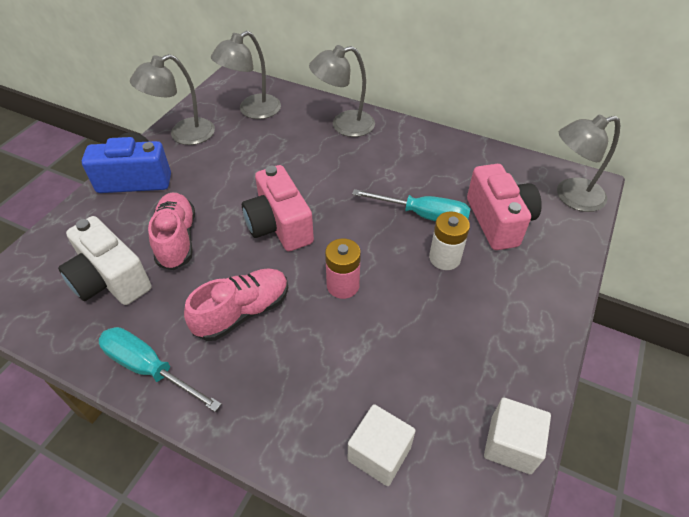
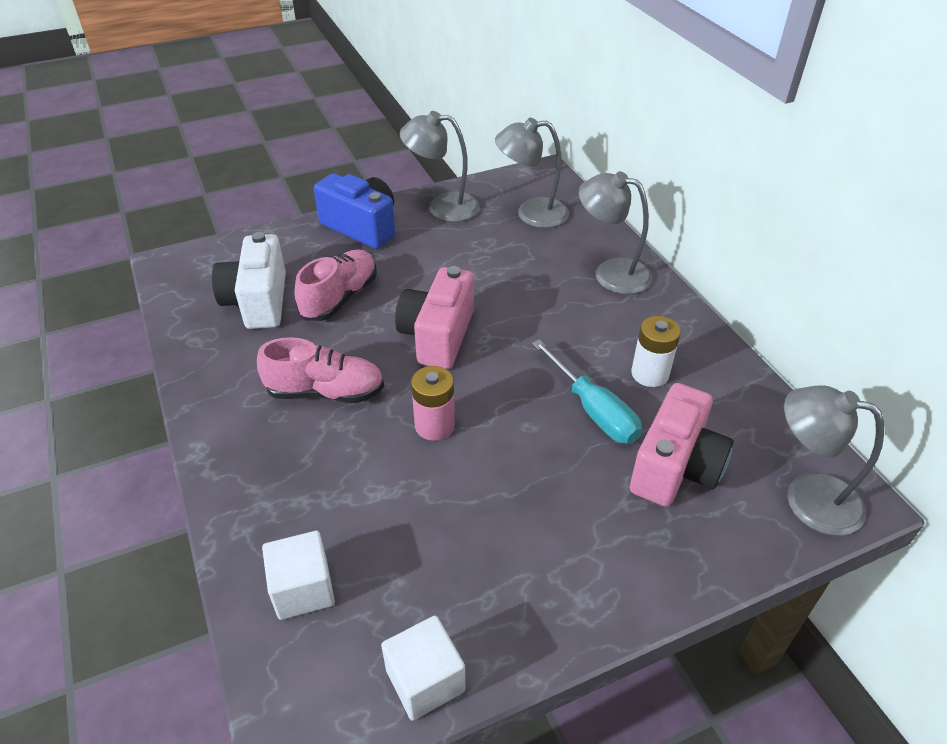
camera: 40 degrees right, 5 degrees down
(149, 368) = (213, 389): turquoise screwdriver -> none
(444, 258) = (566, 465): white battery -> white battery (650, 374)

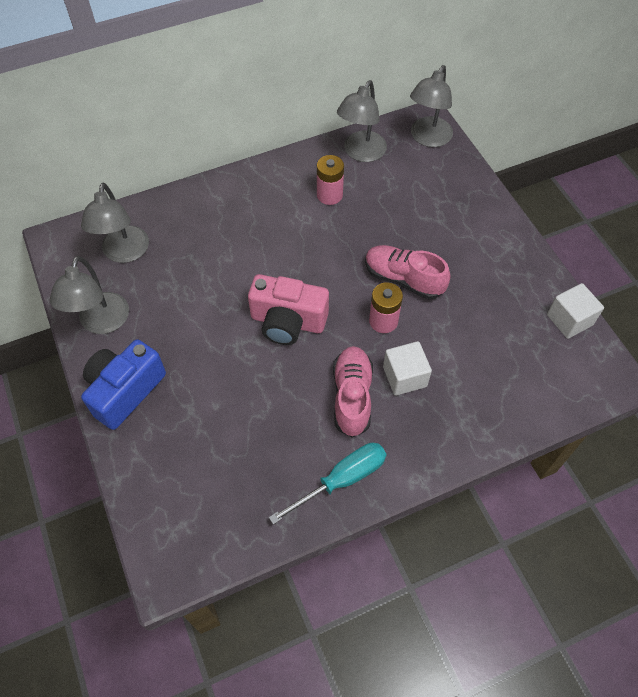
camera: 90 degrees left, 15 degrees up
(258, 301) = (236, 469): white camera -> none
(303, 589) = (524, 388): white cube -> white cube (404, 376)
(340, 298) = (235, 399): pink shoe -> pink shoe (403, 279)
(593, 410) = (365, 229): turquoise screwdriver -> turquoise screwdriver (342, 480)
(611, 273) = (216, 205): grey lamp -> grey lamp (361, 153)
(650, 374) = (329, 195): white battery -> pink battery
(675, 467) = (410, 193): pink camera -> none

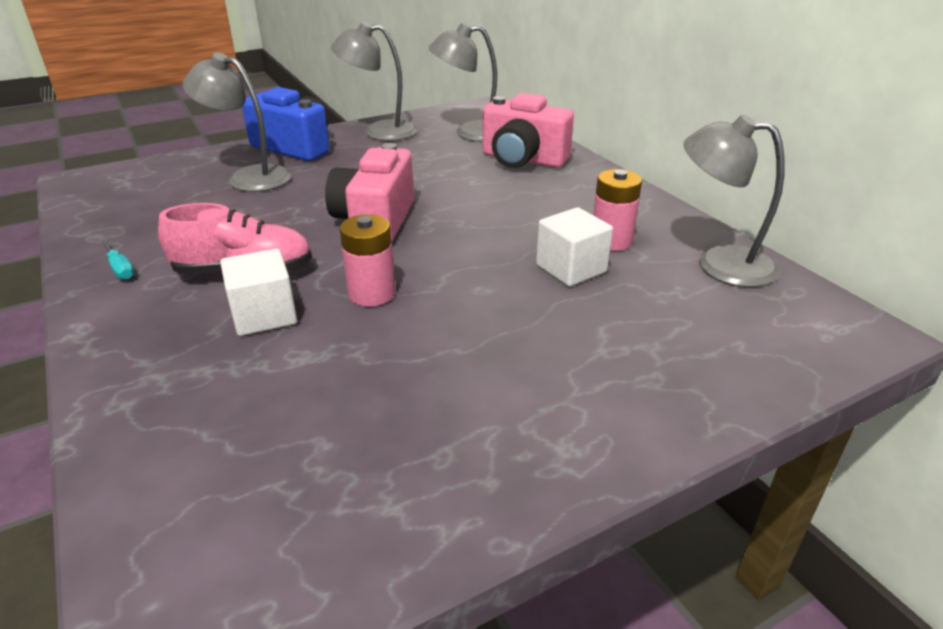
camera: 85 degrees right, 25 degrees down
(193, 223) = (522, 160): none -> pink camera
(342, 480) = (120, 268): turquoise screwdriver -> turquoise screwdriver, size x0.49
(403, 279) = (456, 311): pink shoe -> none
(428, 138) = (813, 334): grey lamp -> grey lamp (249, 177)
(569, 320) = (359, 556): white cube -> white cube (571, 268)

